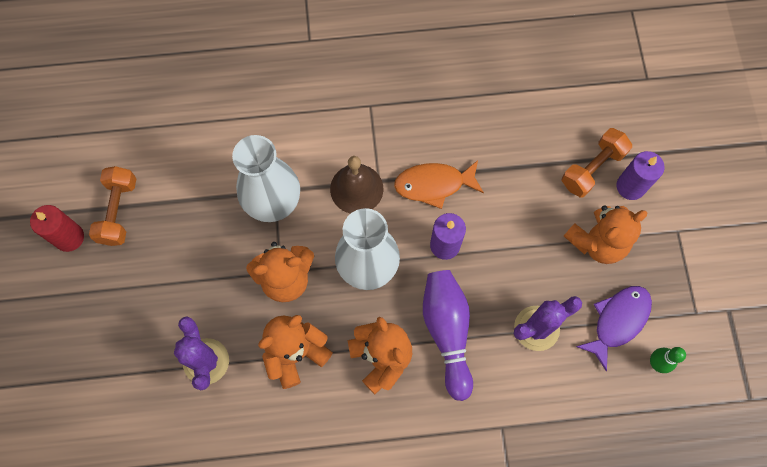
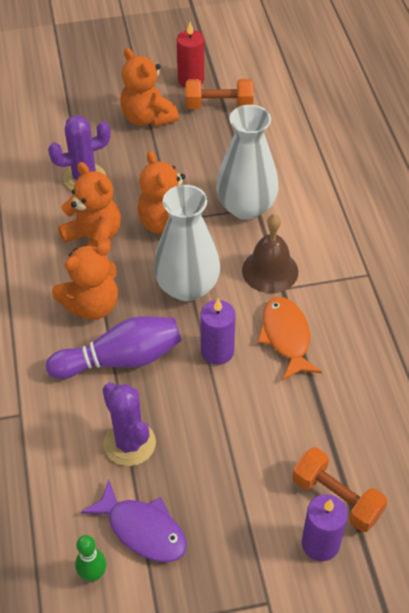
camera: 85 degrees right, 20 degrees down
(597, 242) = (240, 505): orange teddy bear -> orange teddy bear (147, 118)

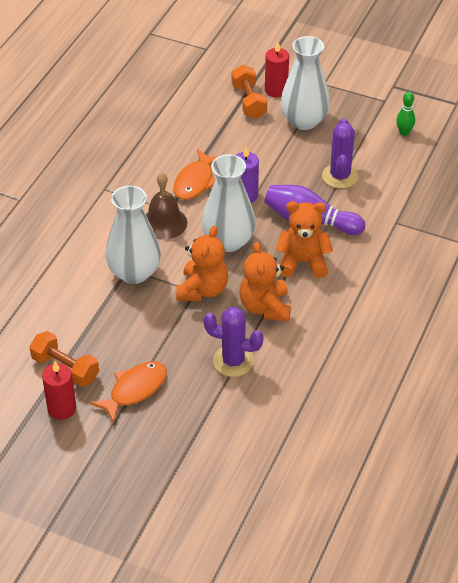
camera: 145 degrees left, 5 degrees down
(142, 529) = (363, 137): purple fish -> none
(147, 118) = (135, 390): orange teddy bear -> orange fish
(240, 509) = (304, 121): none -> white vase
(320, 543) = (276, 90): purple candle -> red candle

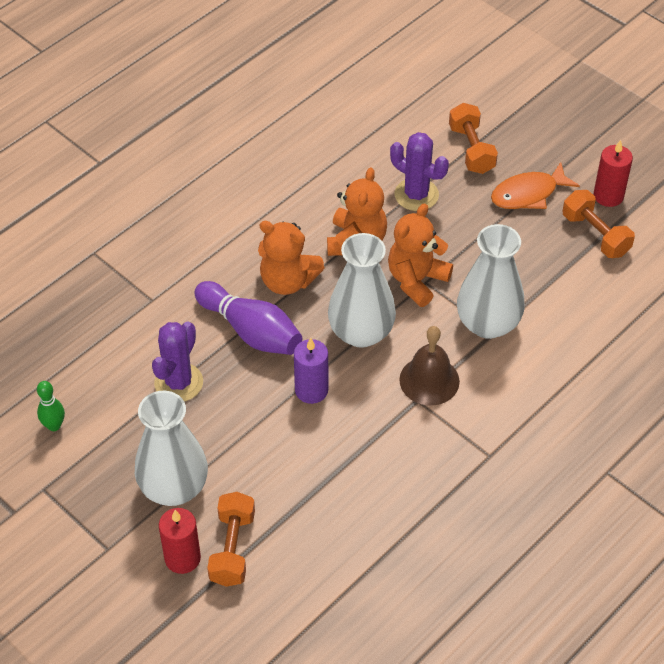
camera: 160 degrees left, 5 degrees up
(195, 181) = (366, 430): orange fish -> none
(201, 419) = (471, 149): none -> orange dumbbell

